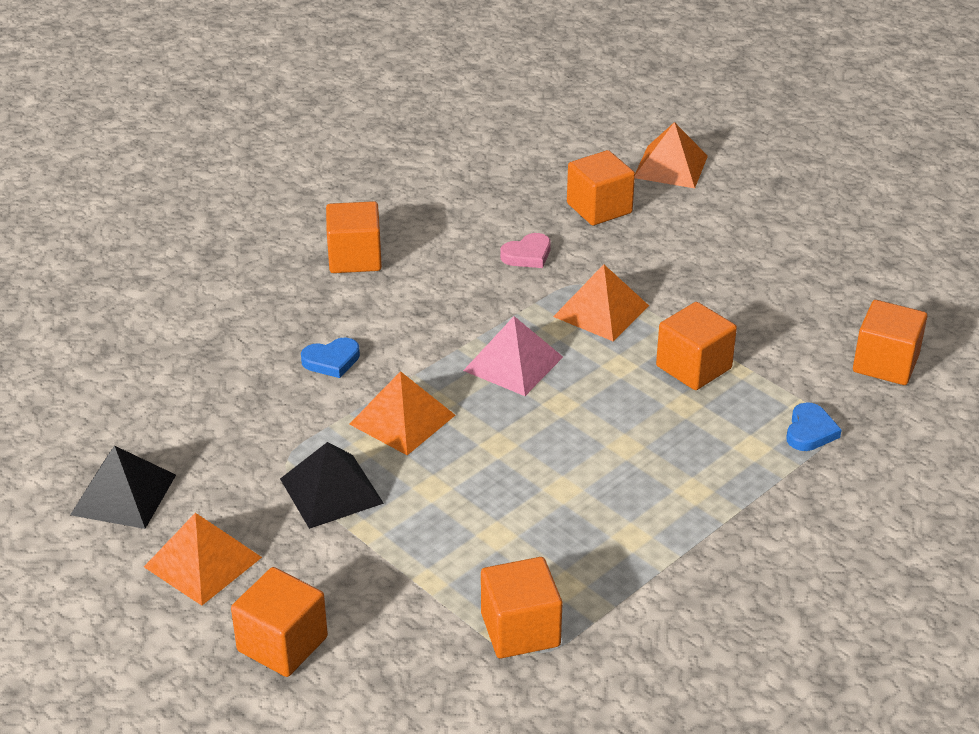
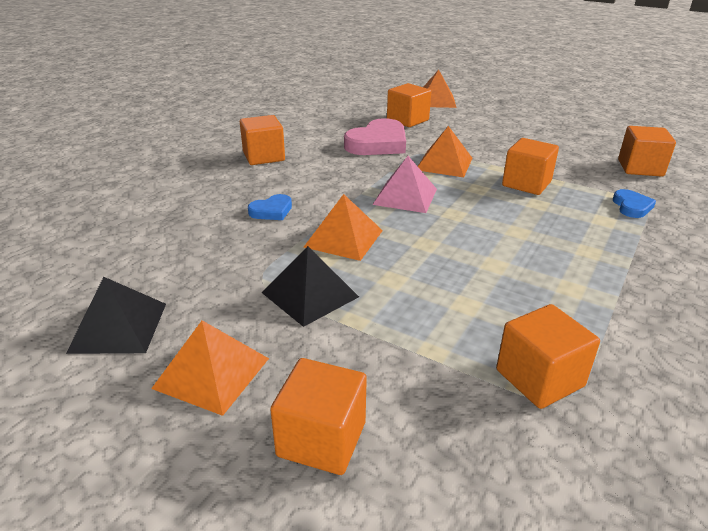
camera: 15 degrees left, 5 degrees down
(527, 255) = (378, 143): pink heart -> pink heart, size x1.96

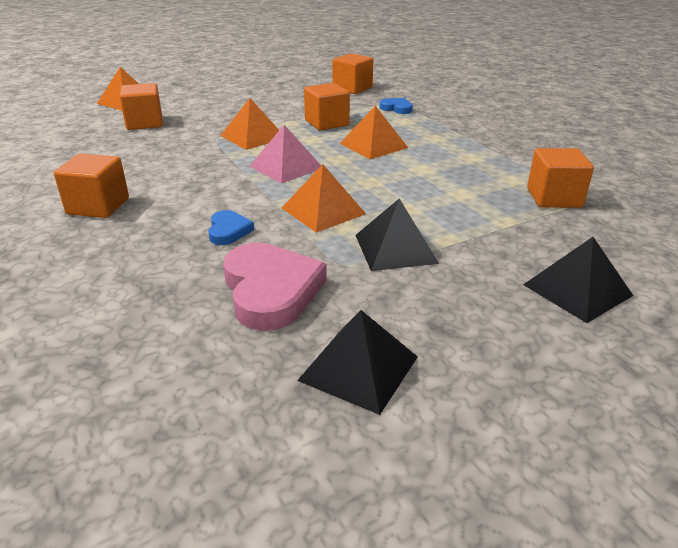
camera: 60 degrees left, 0 degrees up
(211, 373) = (473, 323): orange pyramid -> orange pyramid (373, 145)
(321, 439) = (577, 290): orange cube -> black pyramid
(378, 143) = (170, 148): pink heart -> pink heart (271, 290)

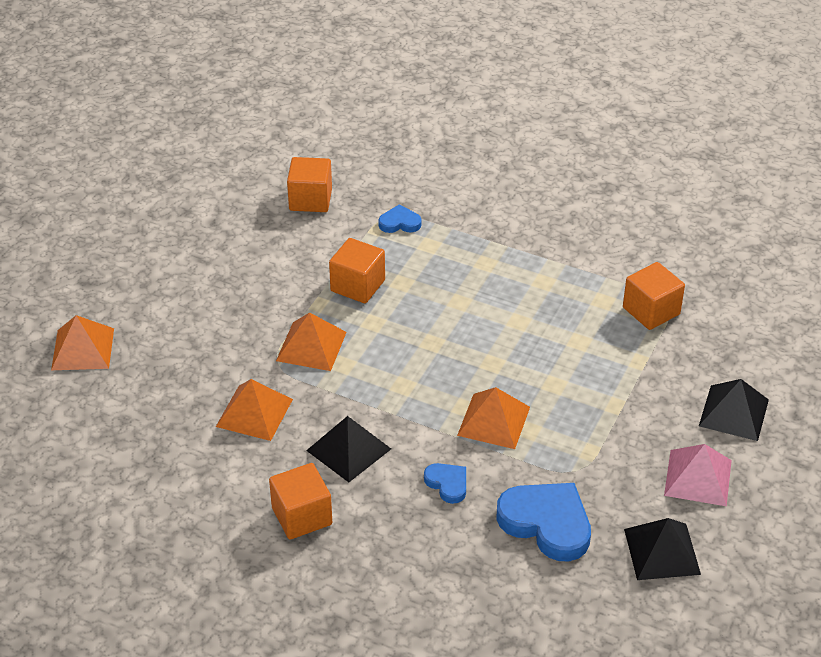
camera: 35 degrees left, 10 degrees up
(144, 123) = (165, 378): orange cube -> none
(271, 290) = (546, 523): pink heart -> blue heart
(286, 167) = (399, 378): pink pyramid -> pink pyramid (698, 477)
(373, 145) = (442, 304): orange pyramid -> orange pyramid (254, 413)
(395, 248) = (588, 435): black pyramid -> black pyramid (349, 449)

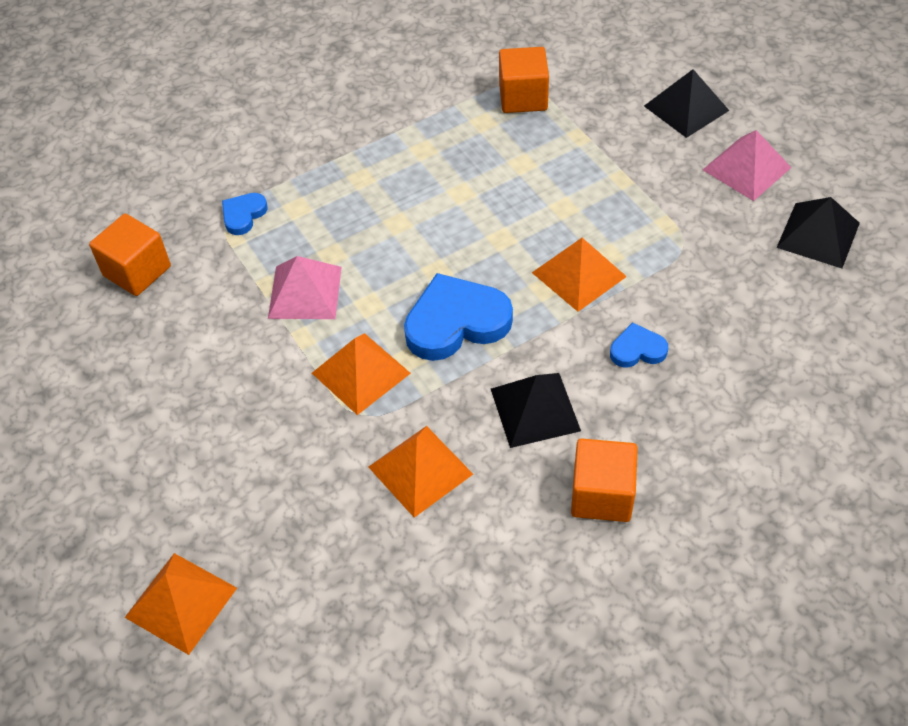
camera: 55 degrees left, 10 degrees up
(357, 286) = (305, 292): orange cube -> pink pyramid
(546, 523) = (736, 298): blue heart -> blue heart (456, 322)

